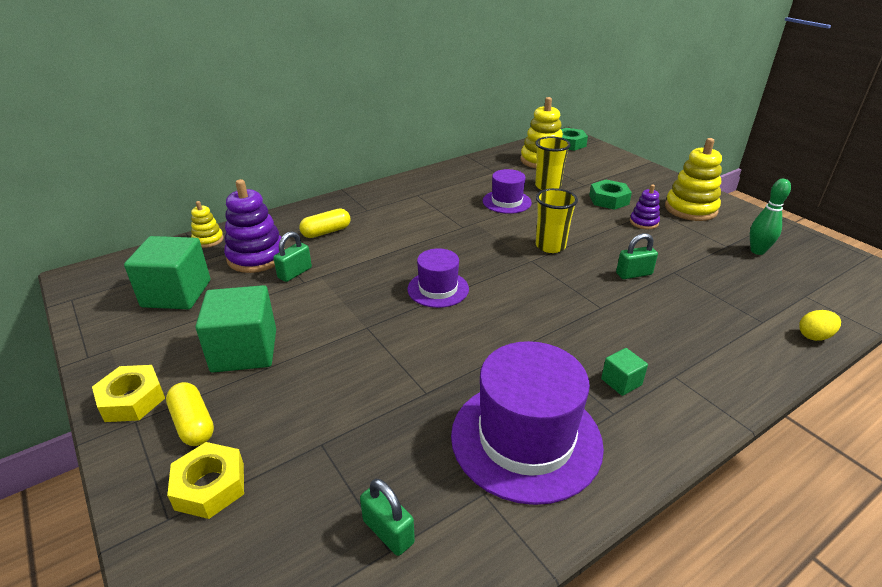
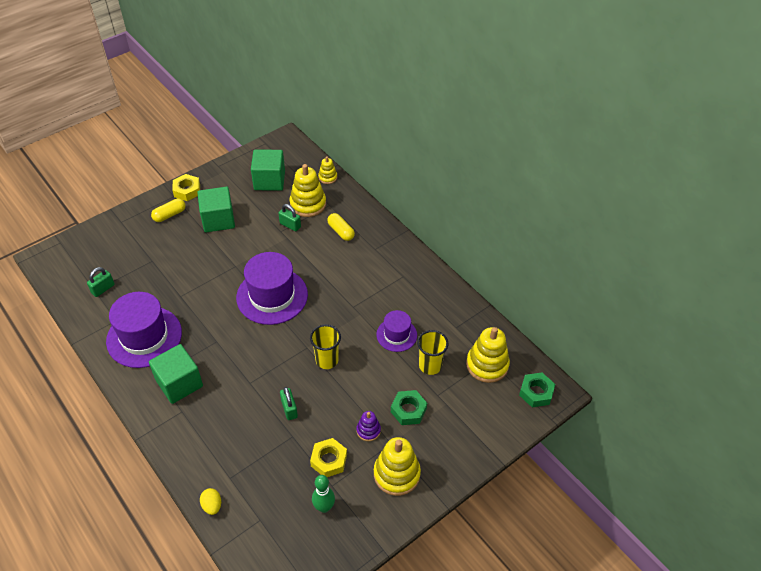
camera: 85 degrees right, 15 degrees up
(210, 486) = (134, 229): yellow nut -> yellow nut (329, 460)
(256, 257) = (308, 204): purple stacking toy -> yellow stacking toy
(438, 289) = (272, 296): purple hat -> purple hat, size x1.80
(621, 382) = (179, 383): green cube -> green cube, size x2.13

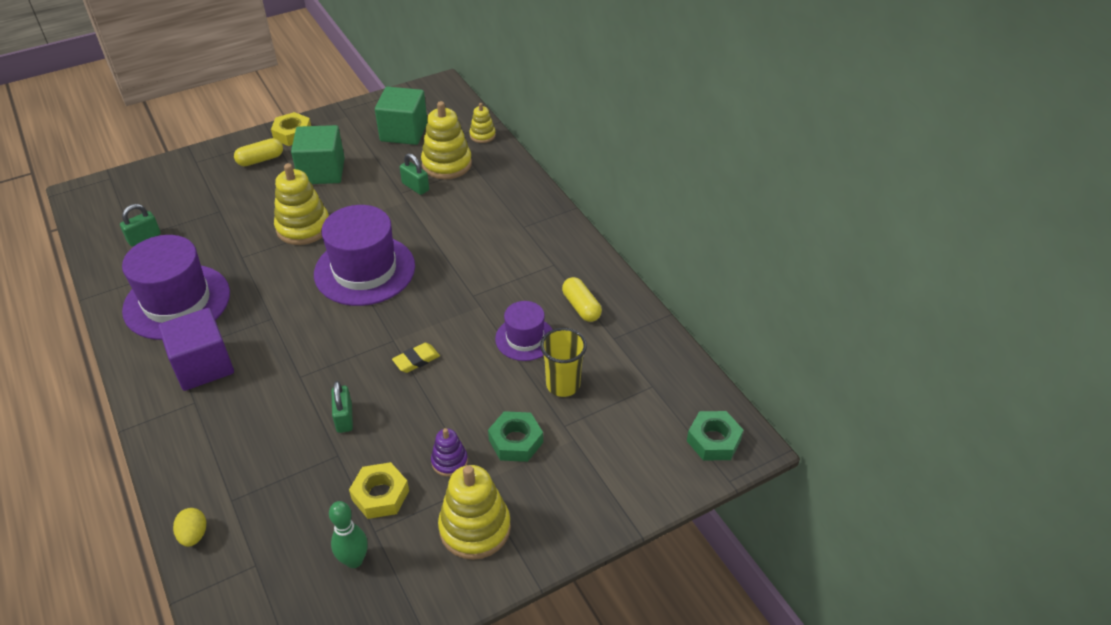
camera: 10 degrees right, 5 degrees down
(179, 383) = (203, 366): green cube -> purple cube
(327, 360) = (416, 360): yellow cup -> yellow eraser
(341, 231) = (482, 201): yellow capsule -> yellow capsule (581, 307)
(487, 365) = (648, 393): yellow stacking toy -> yellow stacking toy (303, 227)

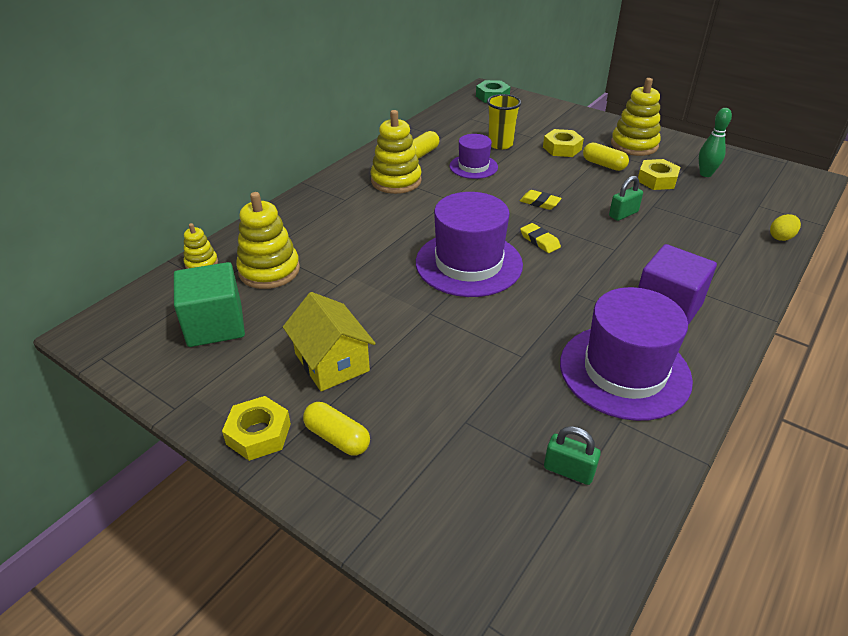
camera: 115 degrees left, 5 degrees down
(303, 227) = (441, 331): yellow stacking toy -> yellow stacking toy (396, 181)
(322, 171) = (332, 362): green cube -> yellow house
(356, 329) = (539, 241): none -> yellow eraser
(415, 187) = (321, 278): green padlock -> none
(449, 461) = (604, 165): purple stacking toy -> yellow capsule
(516, 441) = (562, 148): green nut -> yellow nut

